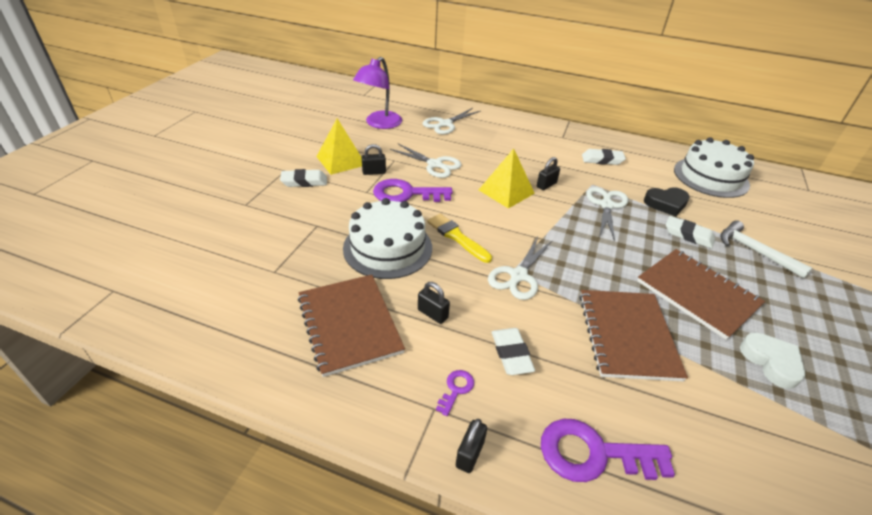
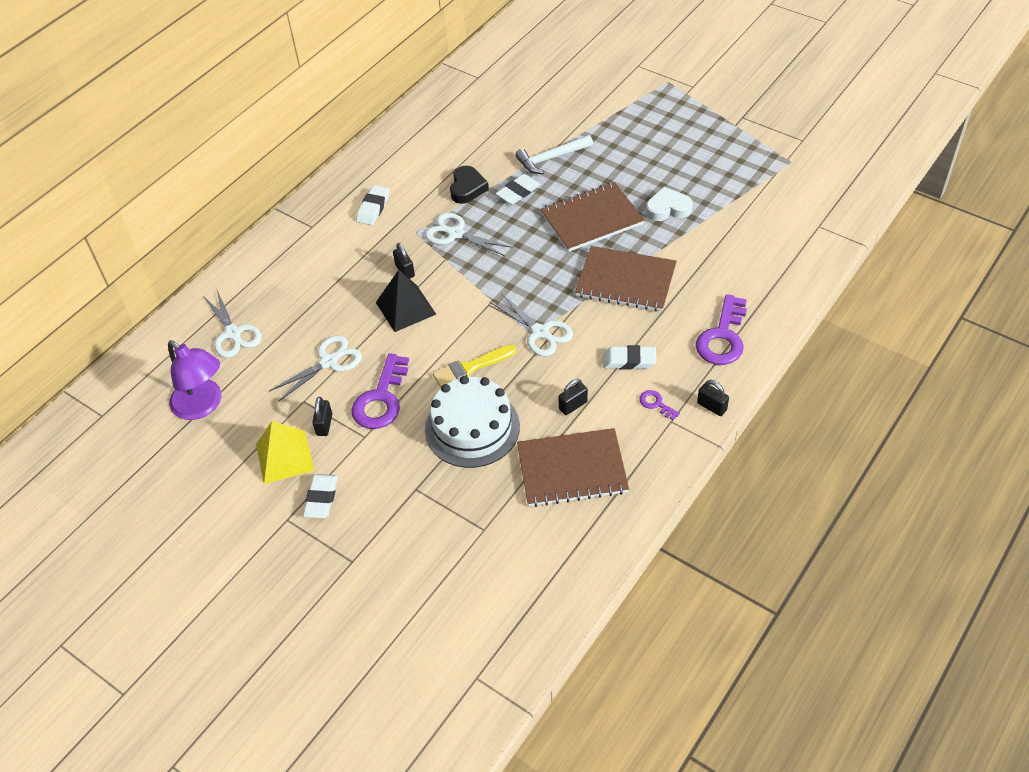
camera: 70 degrees left, 10 degrees up
(506, 191) = (406, 308): yellow pyramid -> black pyramid
(710, 177) = (434, 135): white cake -> none

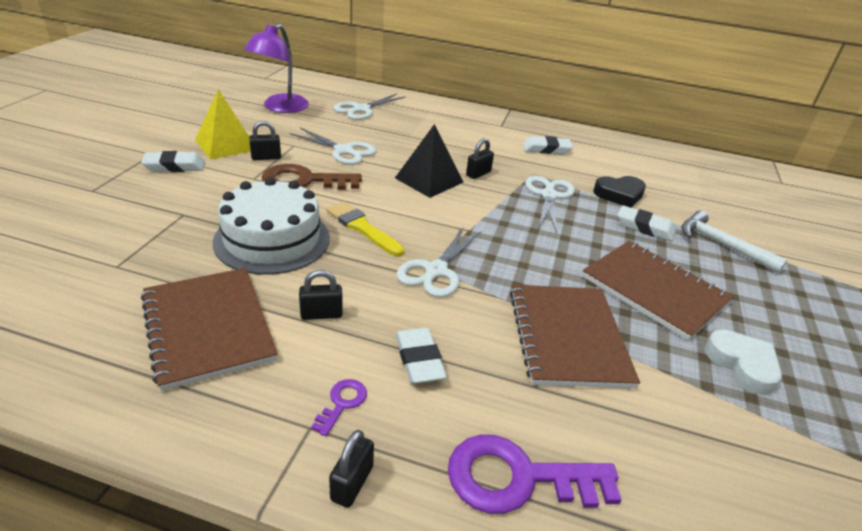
camera: 65 degrees right, 15 degrees down
(381, 399) = (303, 181): purple key -> brown key
(573, 405) = (321, 314): black padlock -> black padlock turned 45 degrees counterclockwise

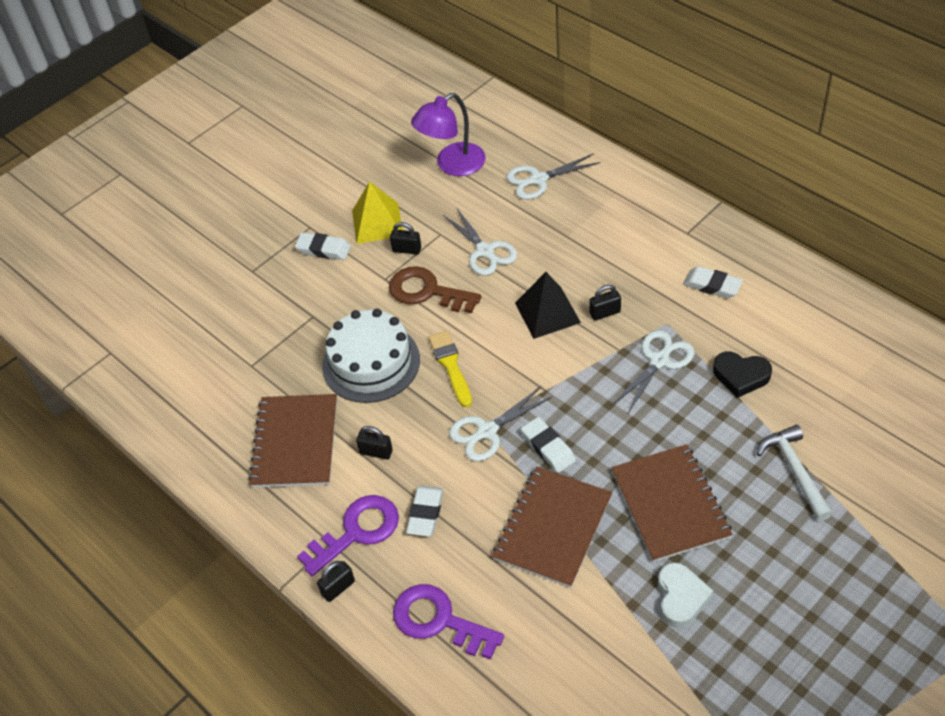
camera: 35 degrees right, 15 degrees up
(342, 403) = (357, 531): purple key -> purple key, size x2.15
(644, 227) = (728, 428): white eraser -> white eraser (548, 447)

